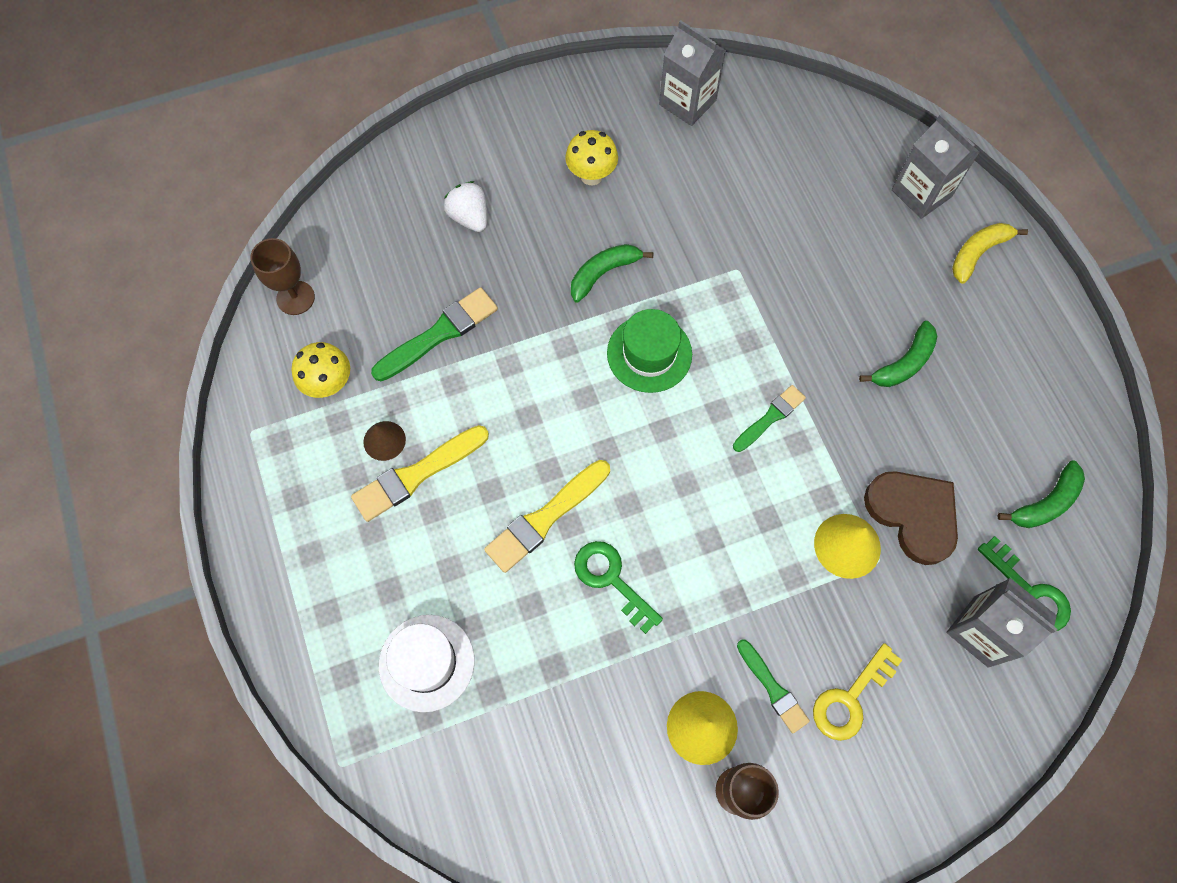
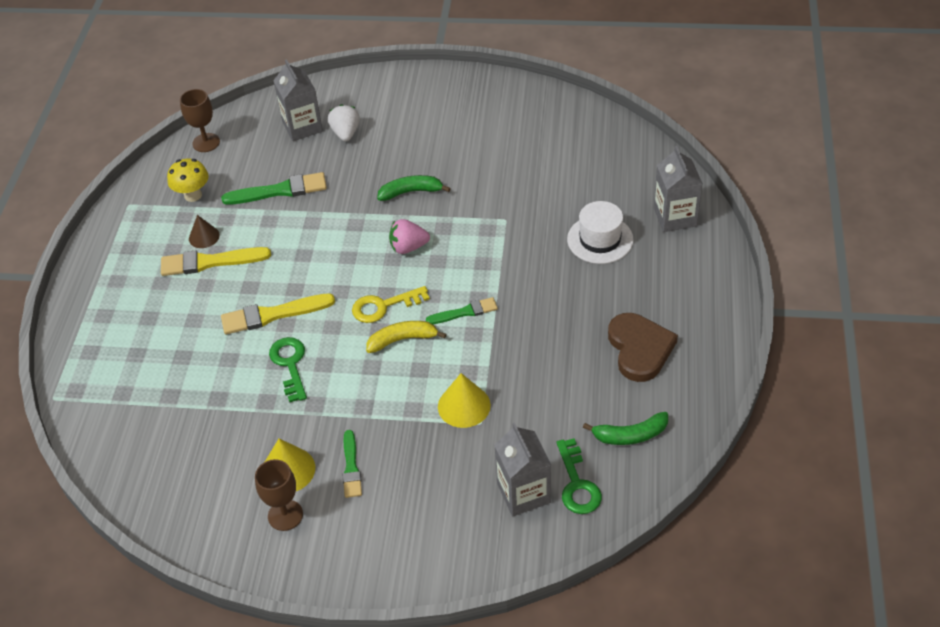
camera: 30 degrees right, 20 degrees down
(426, 662) = (142, 365): white hat -> white hat (600, 239)
(591, 176) = (443, 134): yellow mushroom -> none
(649, 353) = (408, 247): green hat -> pink strawberry
(687, 102) = (541, 112): grey carton -> grey carton (302, 127)
(850, 698) = (400, 495): yellow key -> yellow key (384, 306)
(904, 363) = (585, 314): green banana -> none
(913, 515) = (525, 405): brown heart -> brown heart (639, 349)
(977, 253) = (691, 266): yellow banana -> yellow banana (402, 339)

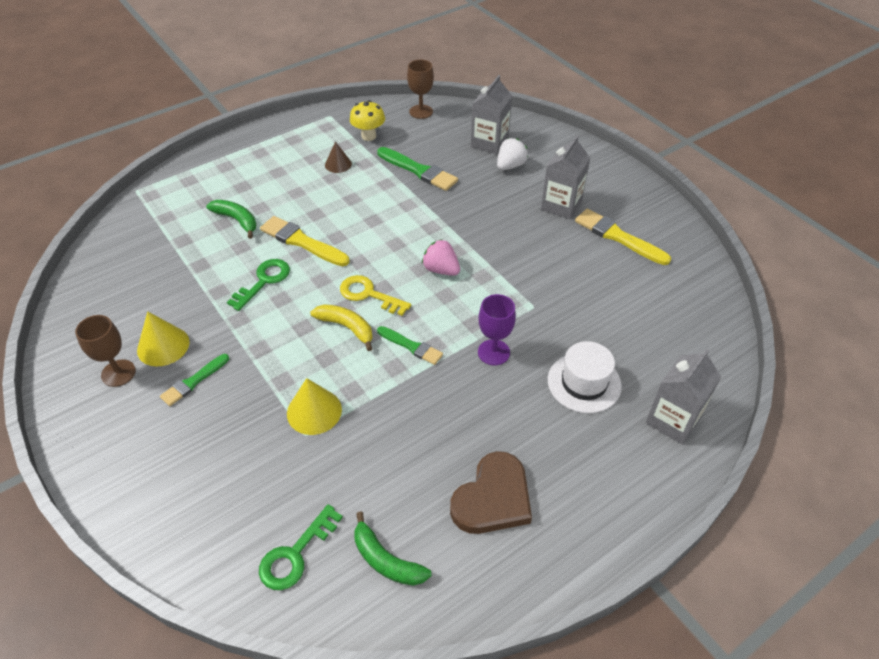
camera: 45 degrees right, 0 degrees up
(210, 262) = (319, 181): yellow brush -> yellow brush (618, 237)
(411, 192) = (496, 235): green banana -> green banana (237, 220)
(522, 269) = (493, 352): none -> purple goblet
(523, 493) = (254, 518): grey carton -> grey carton (561, 205)

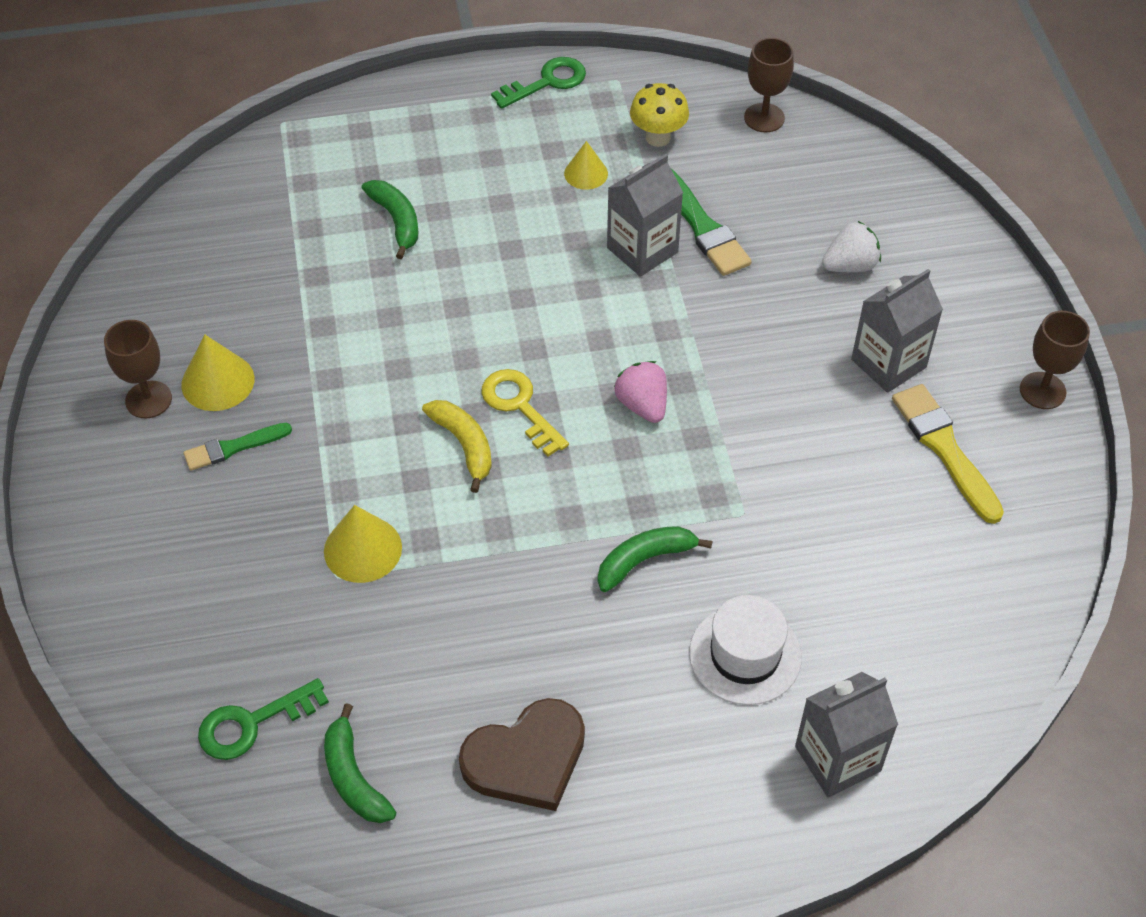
camera: 25 degrees right, 5 degrees up
(264, 281) = (388, 332): green key -> green key (547, 82)
(302, 242) = (469, 288): yellow brush -> none
(338, 164) = (586, 173): brown cone -> yellow cone
(411, 346) = (536, 507): green brush -> none
(489, 142) = (841, 212): grey carton -> grey carton (642, 250)
(493, 352) = (644, 560): purple goblet -> green banana
(646, 193) = (1042, 390): none -> brown goblet

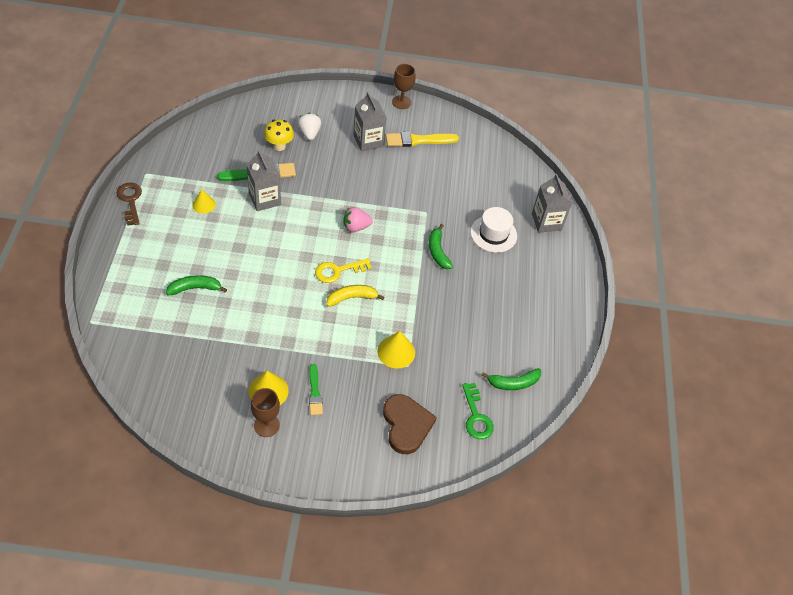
camera: 80 degrees left, 0 degrees up
(526, 758) = (520, 319): brown heart -> brown heart (406, 425)
(547, 82) = (130, 201): green key -> brown key
(658, 137) = (195, 171): yellow mushroom -> yellow mushroom (279, 146)
(764, 118) = (204, 130): brown goblet -> none

